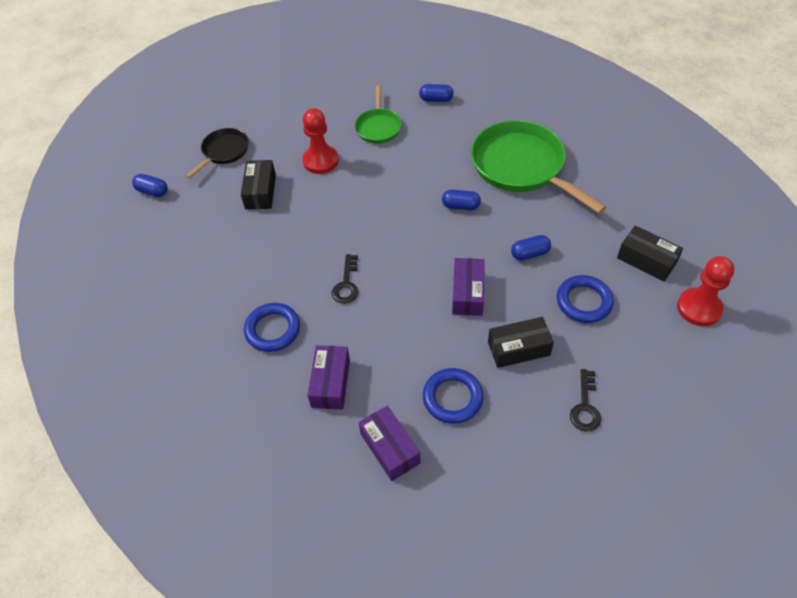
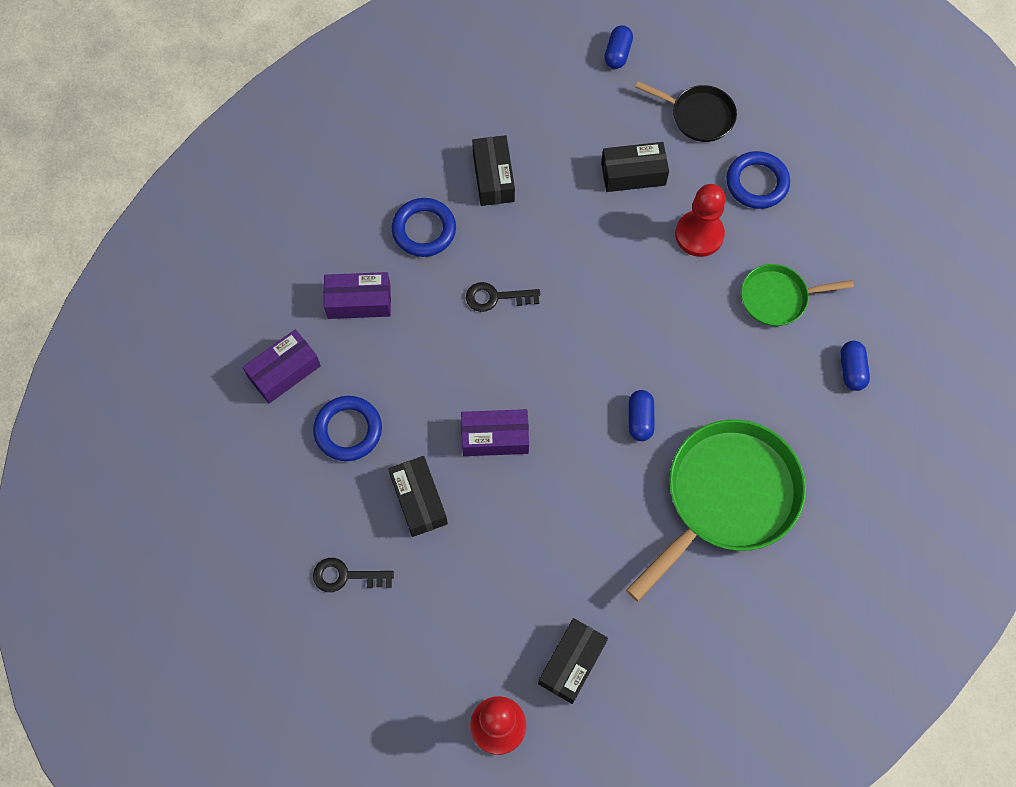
camera: 80 degrees right, 15 degrees up
(237, 278) = (493, 177): none -> black box
(530, 254) = (566, 511): blue capsule -> none
(584, 301) = (495, 578): blue ring -> blue ring (757, 183)

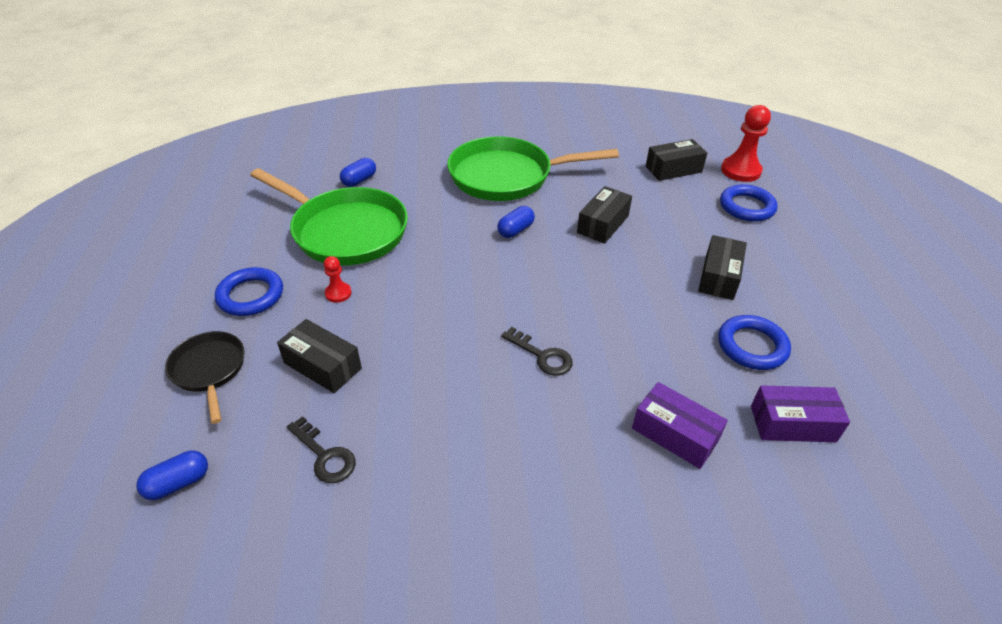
camera: 140 degrees left, 25 degrees down
(346, 576) = (807, 270): black key -> black key (325, 455)
(424, 230) = (556, 453): blue ring -> blue ring (746, 207)
(493, 177) = (440, 453): black box -> black box (603, 224)
(495, 437) = (629, 276): purple box -> none
(699, 235) = (338, 293): red pawn -> red pawn, size x0.53
(778, 298) = (345, 231): green pan -> green pan, size x1.89

